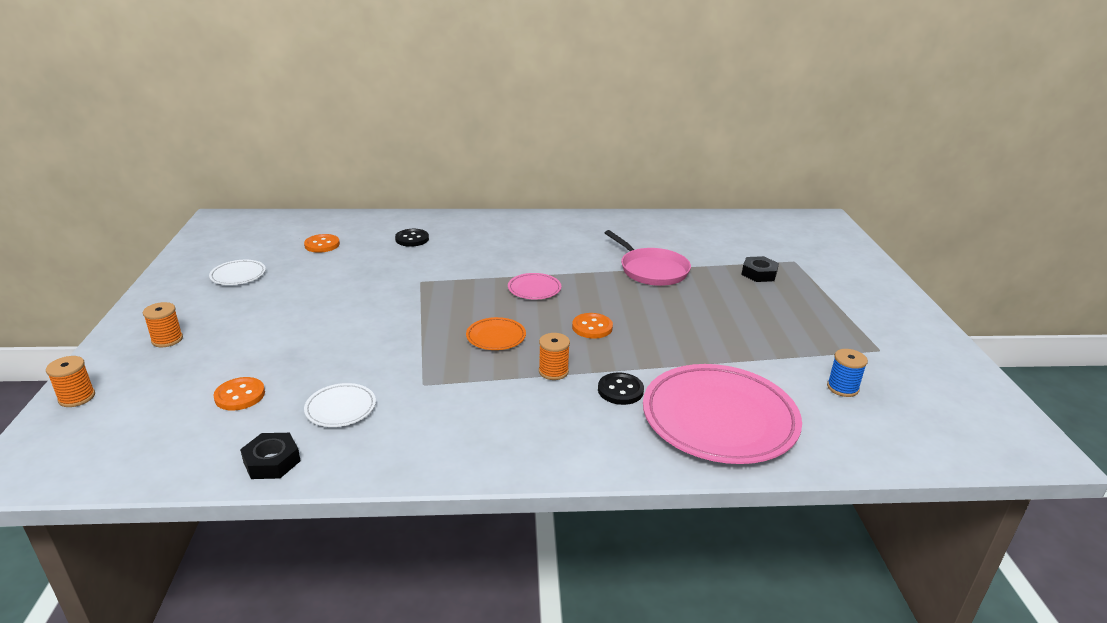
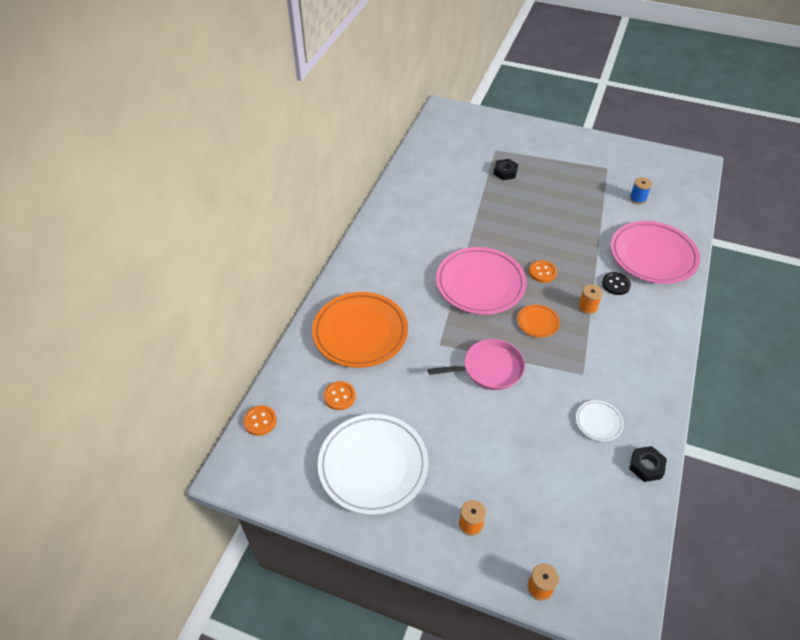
camera: 65 degrees left, 20 degrees up
(238, 275) = (373, 466): white plate -> white plate, size x2.24
(240, 395) = (567, 478): orange button -> orange button (260, 421)
(412, 239) = (360, 332): black button -> orange plate
(534, 289) = (480, 284): pink plate -> pink plate, size x2.24
(651, 270) = (478, 217): pink pan -> pink pan (489, 368)

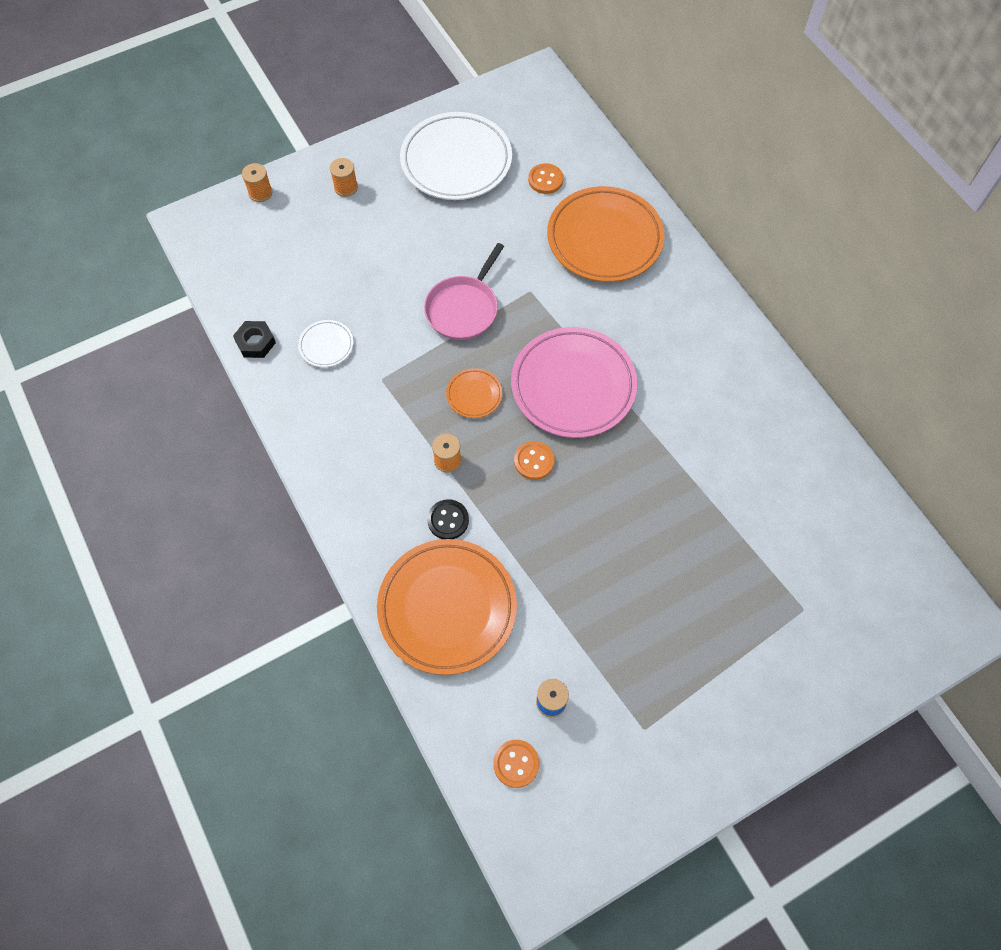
camera: 130 degrees right, 15 degrees up
(260, 421) = (572, 116): orange button -> orange button (516, 764)
(505, 172) = (743, 578): black nut -> none
(652, 256) = (447, 608): pink plate -> orange plate

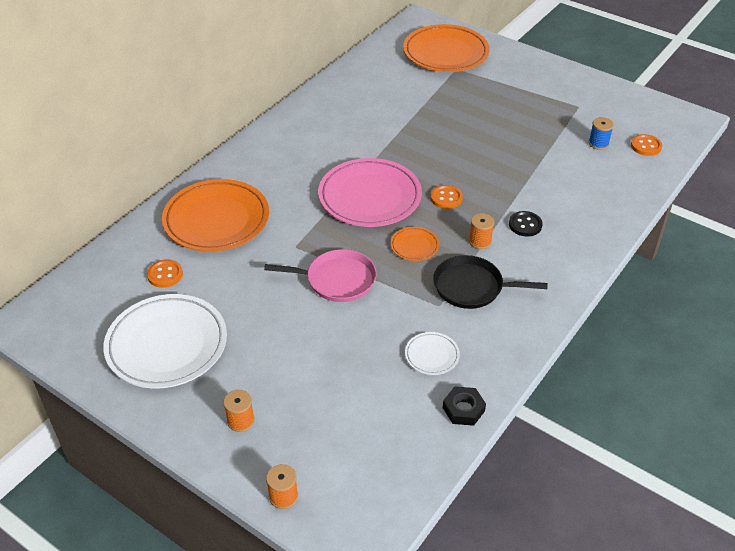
camera: 115 degrees left, 20 degrees down
(388, 419) = (472, 287): none -> black pan
(447, 608) = (585, 204): orange plate -> orange plate (445, 53)

